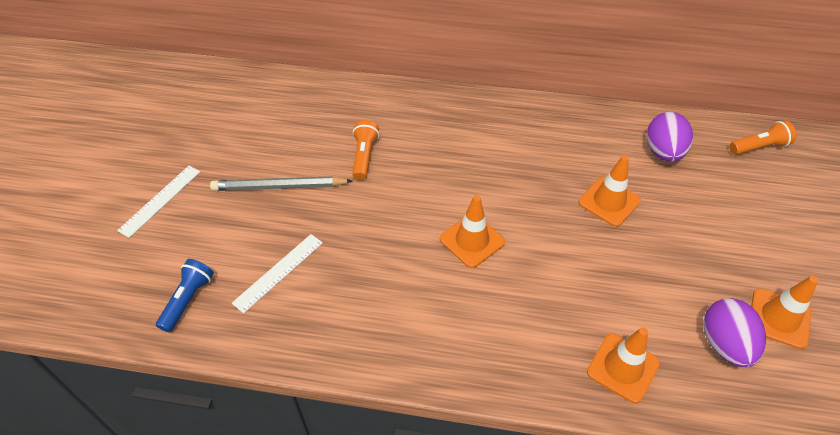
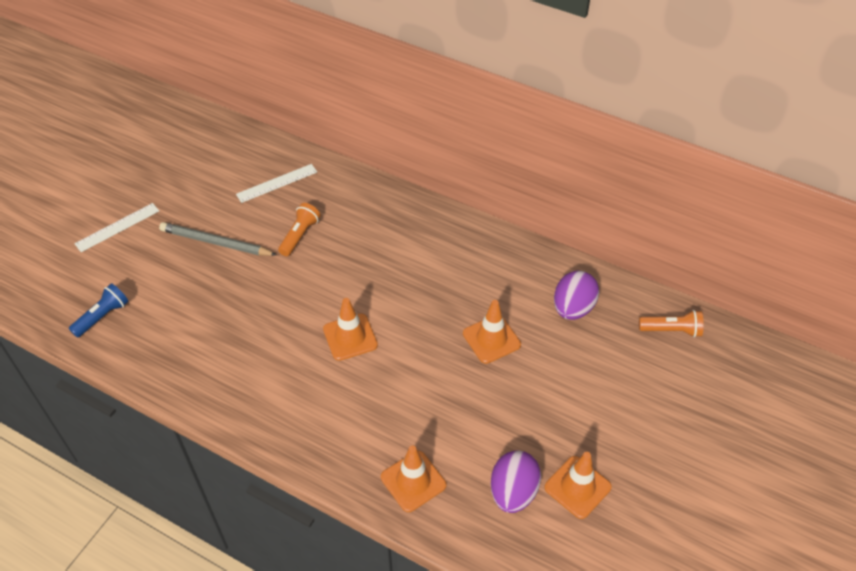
camera: 20 degrees right, 0 degrees up
(278, 272) = (180, 315): white ruler -> white ruler (277, 183)

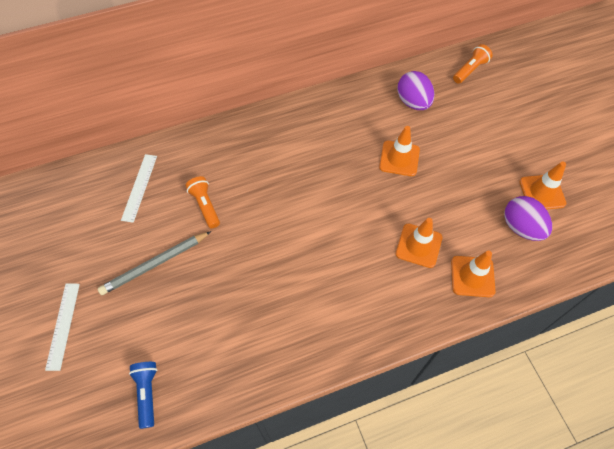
camera: 50 degrees left, 10 degrees up
(350, 337) = (326, 235): orange traffic cone -> orange traffic cone (418, 245)

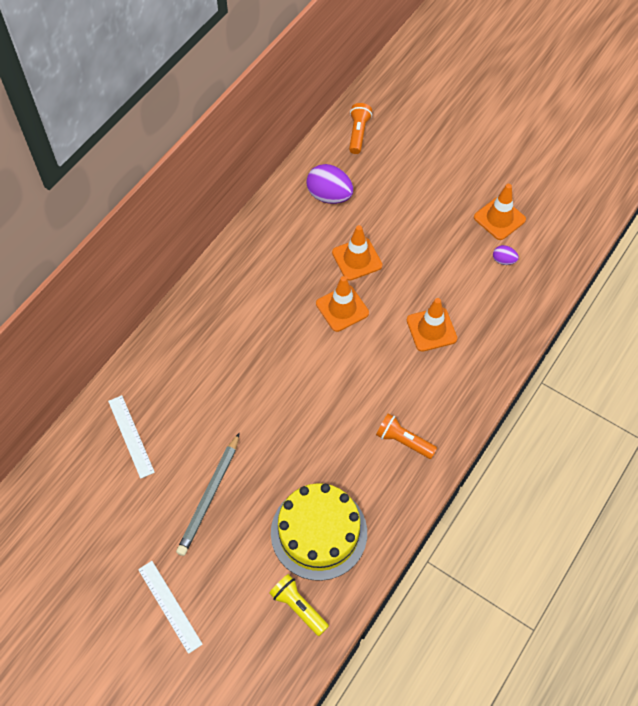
camera: 35 degrees left, 0 degrees up
(147, 393) = (298, 607): blue flashlight -> yellow flashlight
(205, 205) = (211, 413): orange flashlight -> orange flashlight (403, 441)
(208, 346) = (319, 532): none -> yellow cake
(472, 276) = (494, 328): orange traffic cone -> orange traffic cone (342, 308)
(521, 227) = (503, 260): purple egg -> purple egg, size x0.50

